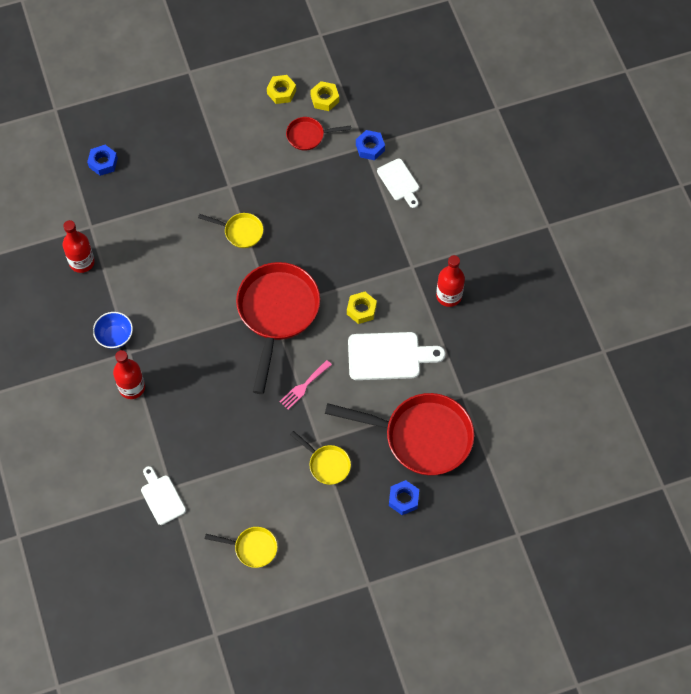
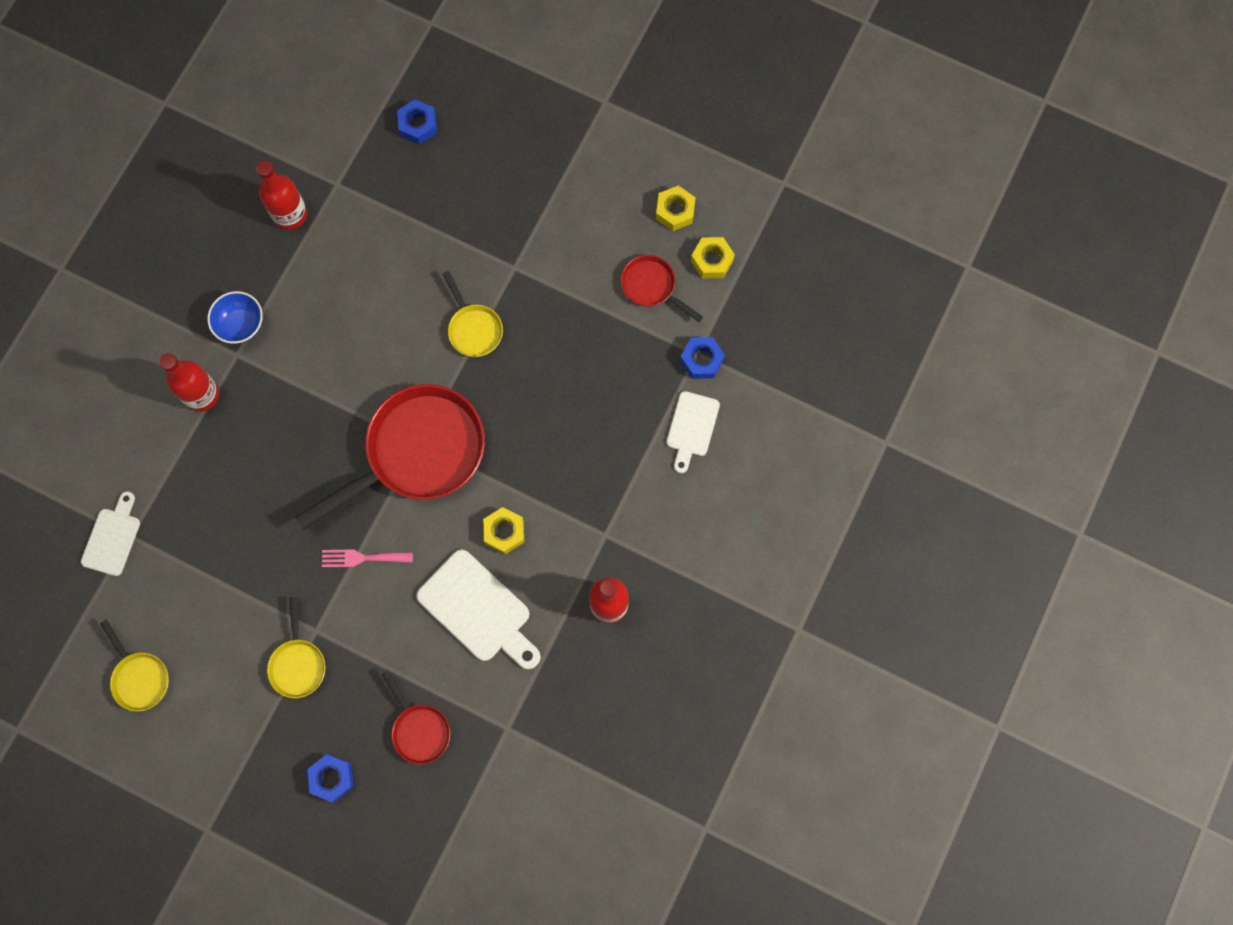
camera: 45 degrees right, 10 degrees up
(421, 436) = (419, 729): red pan -> red pan, size x0.47

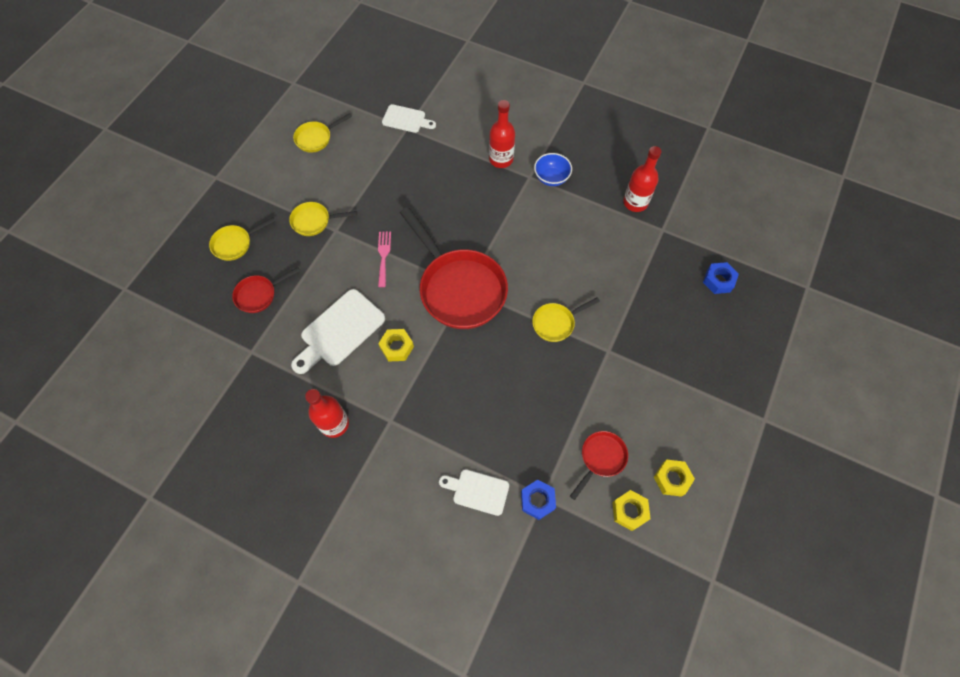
camera: 90 degrees right, 10 degrees down
(332, 778) = (235, 244): blue nut -> yellow pan

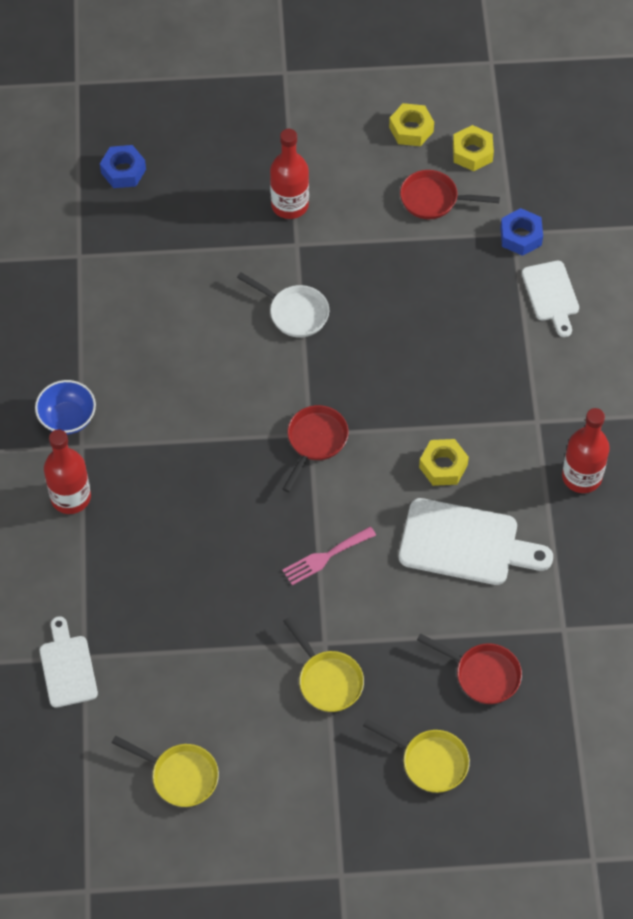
camera: 120 degrees left, 5 degrees down
(459, 288) = (315, 441): red pan -> red pan, size x0.47
(556, 323) = (294, 312): yellow pan -> white pan
(635, 202) = (51, 302): red bottle -> red bottle (289, 205)

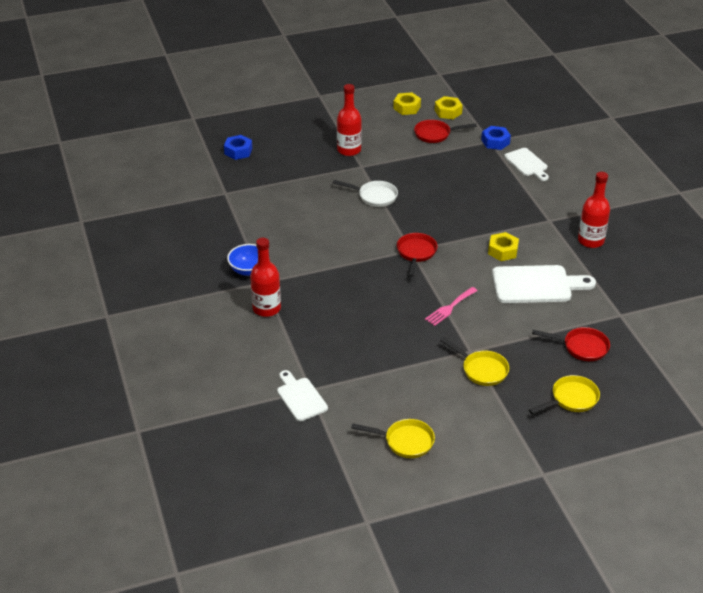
camera: 15 degrees left, 20 degrees down
(430, 761) = (571, 399): yellow pan -> yellow pan turned 45 degrees counterclockwise

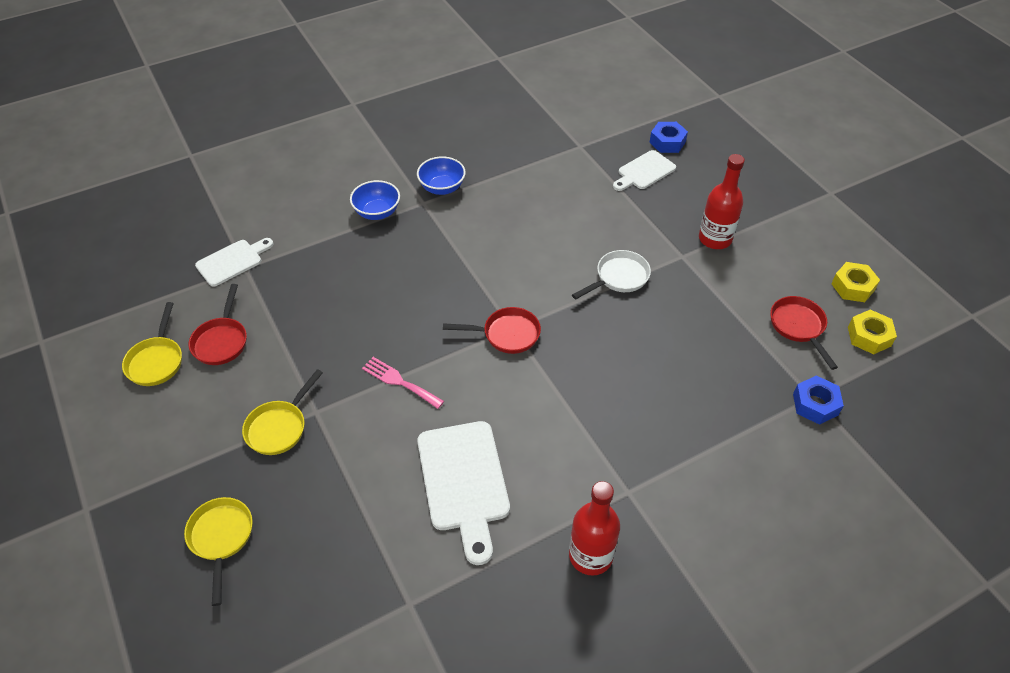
camera: 80 degrees right, 10 degrees up
(266, 308) = (377, 212): red bottle -> blue bowl
(374, 196) = (619, 277): white pan -> white pan turned 135 degrees counterclockwise
(503, 251) = (535, 434): yellow nut -> none
(527, 163) = (773, 452): white cutting board -> white cutting board (644, 171)
(571, 399) = (221, 538): yellow pan -> yellow pan turned 150 degrees counterclockwise
(581, 347) = (330, 549): red pan -> red pan (221, 341)

